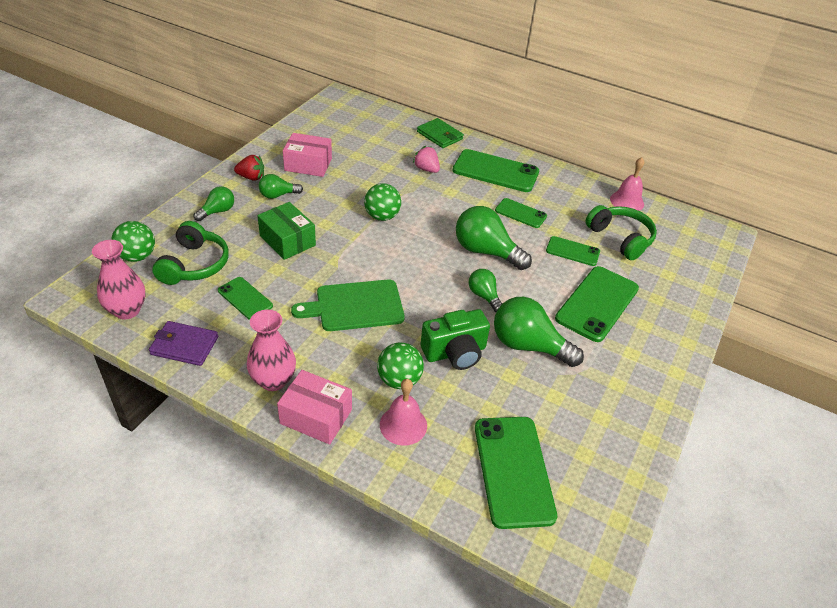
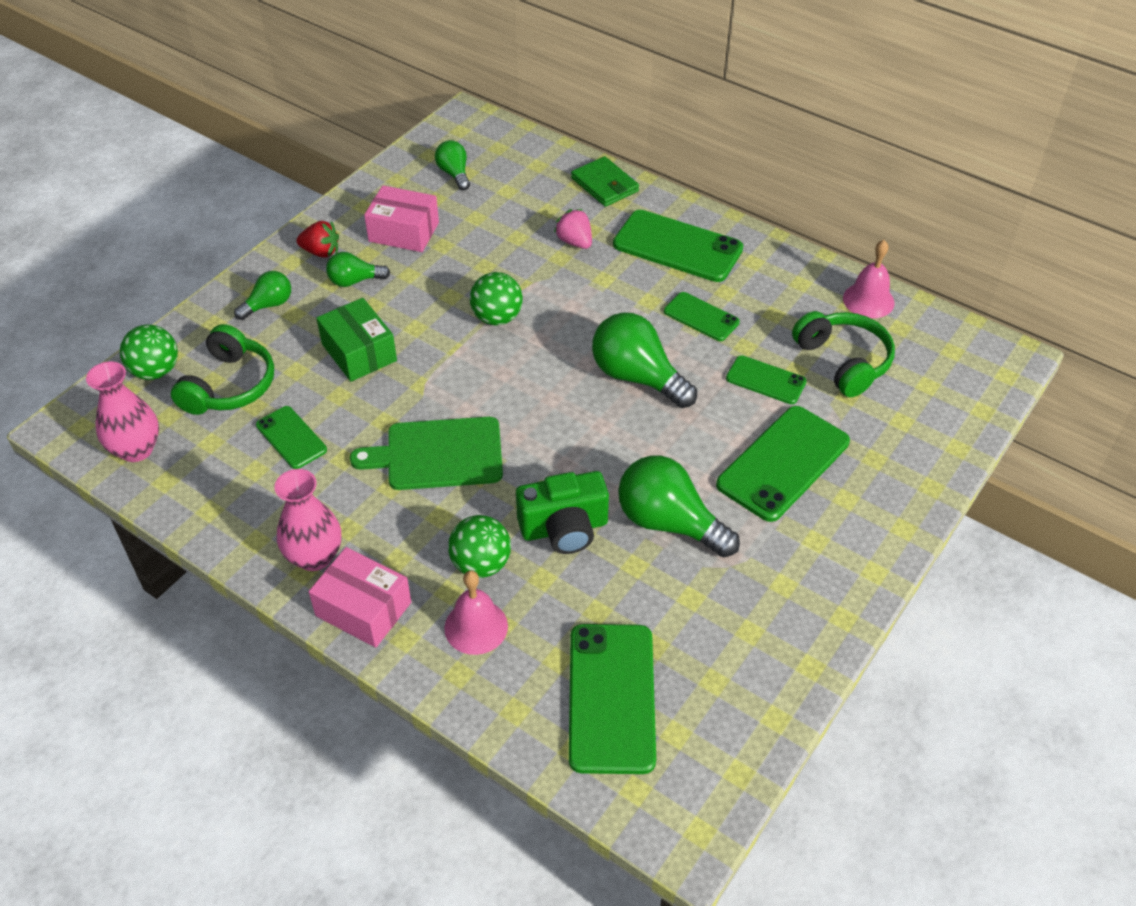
camera: 10 degrees right, 5 degrees up
(184, 345) = (205, 502): purple wallet -> none
(484, 296) = (621, 446): green light bulb -> green light bulb (454, 174)

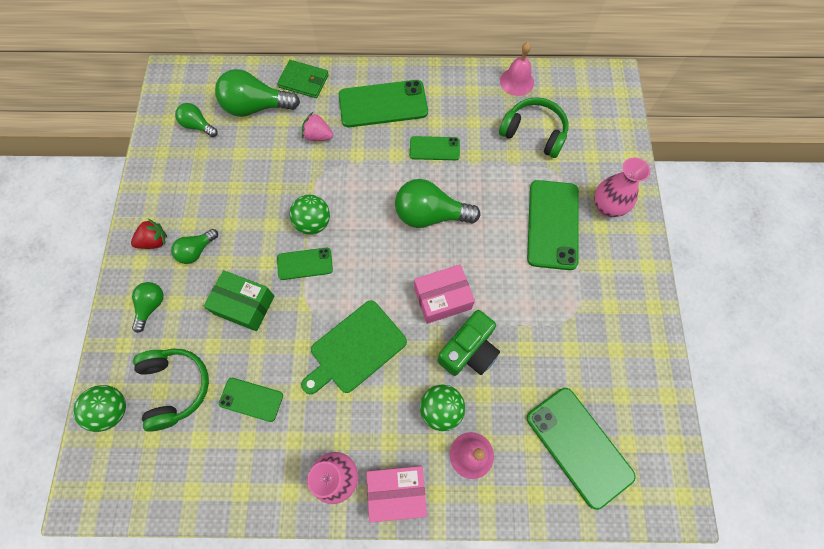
camera: 35 degrees left, 20 degrees up
(136, 449) = (150, 481): pink vase -> pink vase (607, 207)
(404, 232) = (200, 192): pink box -> pink box (442, 298)
(669, 523) = (523, 307): green light bulb -> green light bulb (256, 107)
(766, 380) = (502, 172): green phone -> green phone (305, 264)

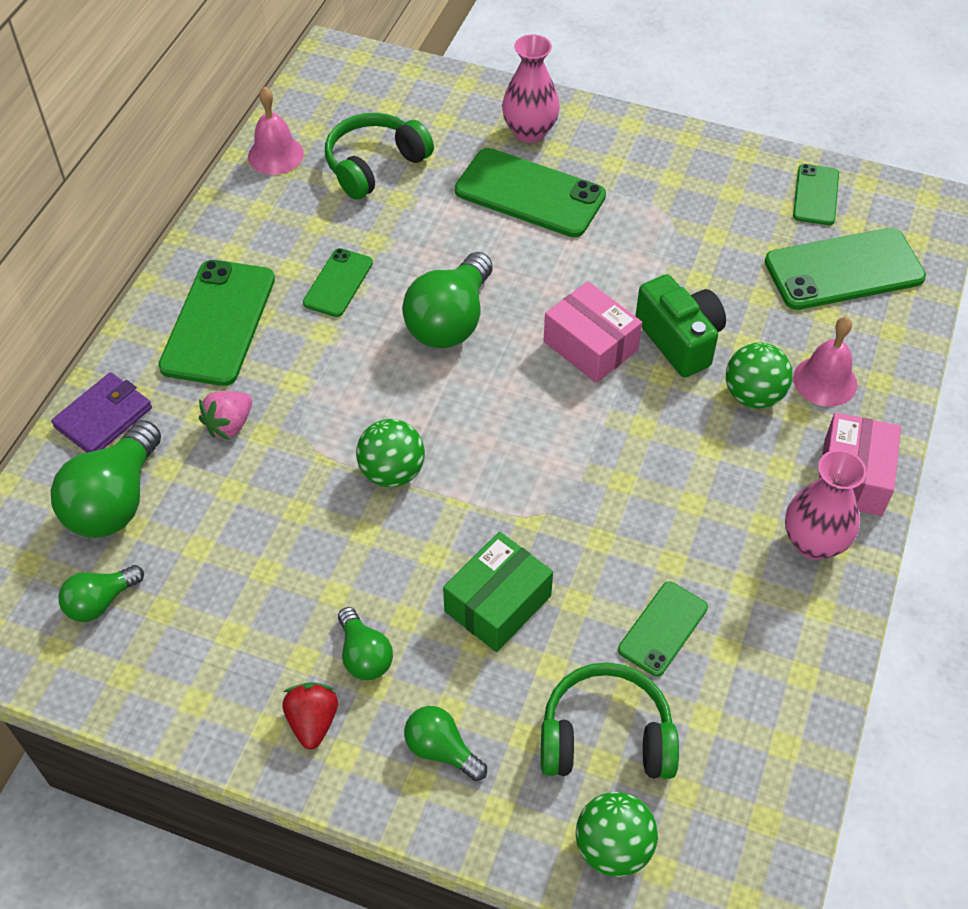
camera: 70 degrees left, 15 degrees down
(304, 81) = (103, 417): green wallet -> purple wallet
(305, 264) = (460, 501): green phone -> green phone (816, 195)
(355, 348) = (628, 471): green cutting board -> none
(442, 298) = (590, 346): pink box -> pink box turned 45 degrees counterclockwise

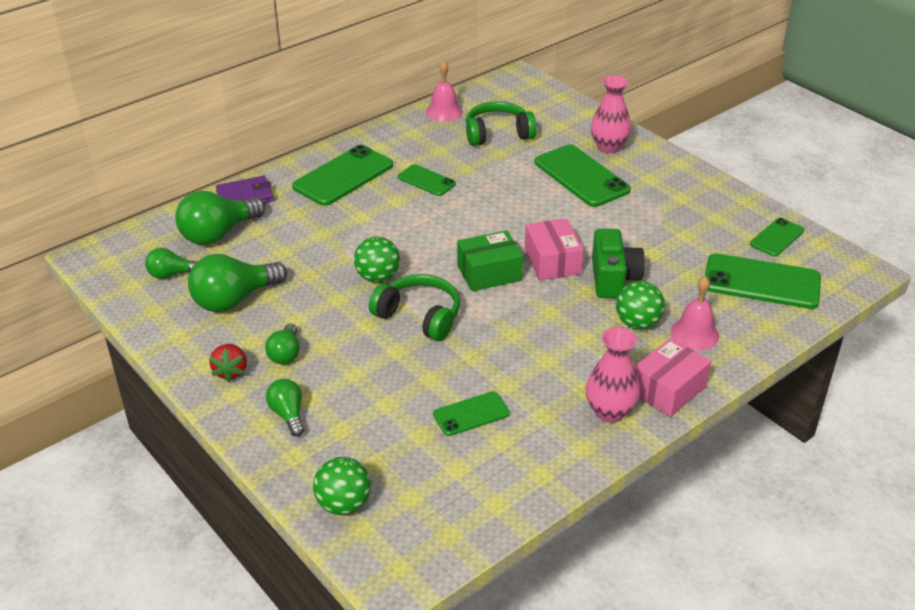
camera: 30 degrees right, 15 degrees down
(229, 425) = (307, 223): pink strawberry -> none
(313, 722) = (230, 371): red strawberry -> red strawberry turned 150 degrees clockwise
(338, 283) = (426, 181): green phone -> green phone turned 75 degrees clockwise
(450, 321) = (476, 220): green light bulb -> green light bulb (234, 300)
(497, 603) = (382, 361): green box -> green box (489, 273)
(606, 737) = (388, 450): green headphones -> green headphones (419, 316)

